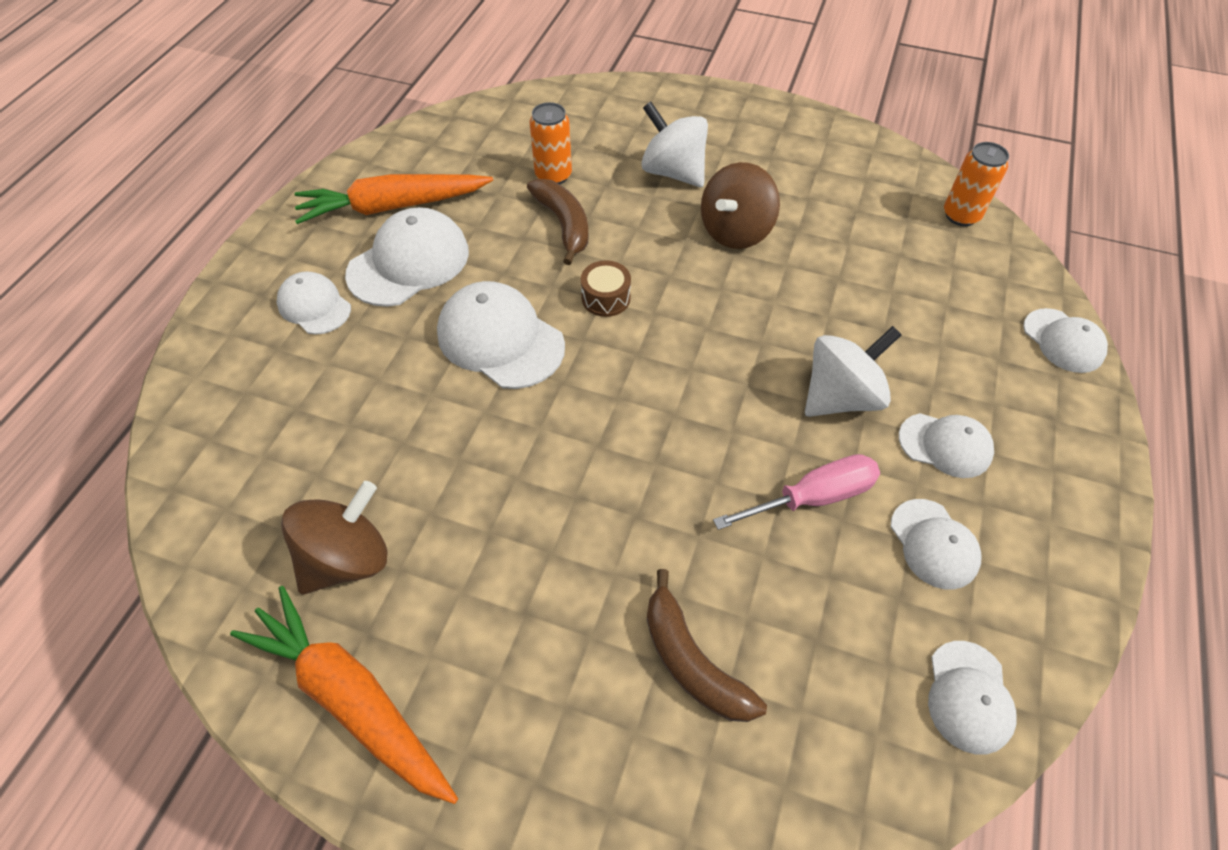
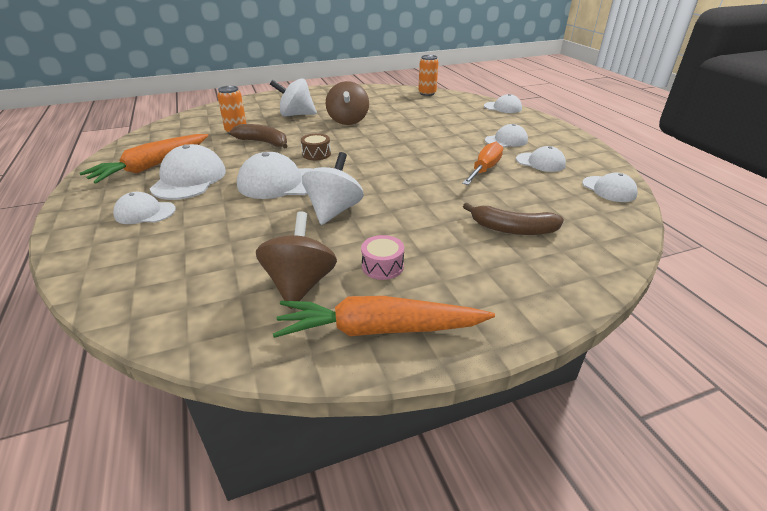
camera: 40 degrees left, 20 degrees down
(456, 599) = (382, 266): none -> pink drum
(812, 497) = (484, 169): pink screwdriver -> orange screwdriver
(841, 397) = (454, 143): white spinning top -> white spinning top (334, 211)

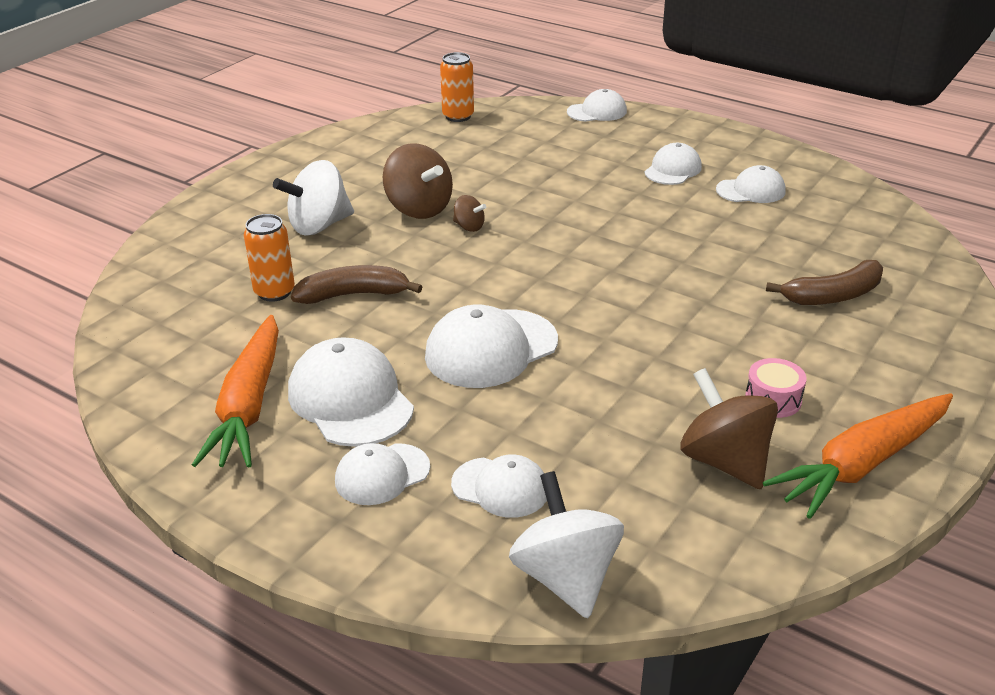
camera: 35 degrees left, 0 degrees up
(316, 154) = (466, 284): brown drum -> none
(334, 211) = (621, 358): white spinning top -> white spinning top (566, 577)
(358, 133) = (469, 227): none -> brown spinning top
(484, 169) = (705, 225): orange screwdriver -> none
(609, 189) = (859, 203): white cap -> white cap (500, 487)

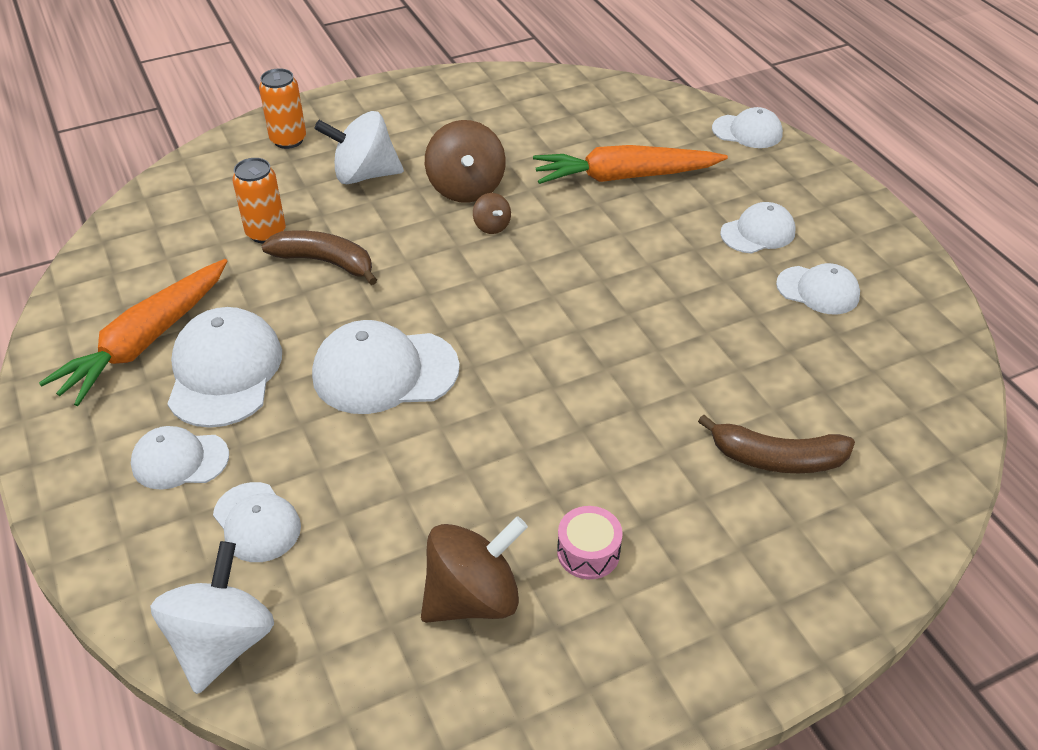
camera: 30 degrees right, 10 degrees up
(458, 116) = (601, 92): orange can -> orange can (288, 140)
(724, 461) = (473, 597): brown spinning top -> brown spinning top turned 60 degrees clockwise
(862, 464) = (602, 672): orange carrot -> orange carrot (624, 177)

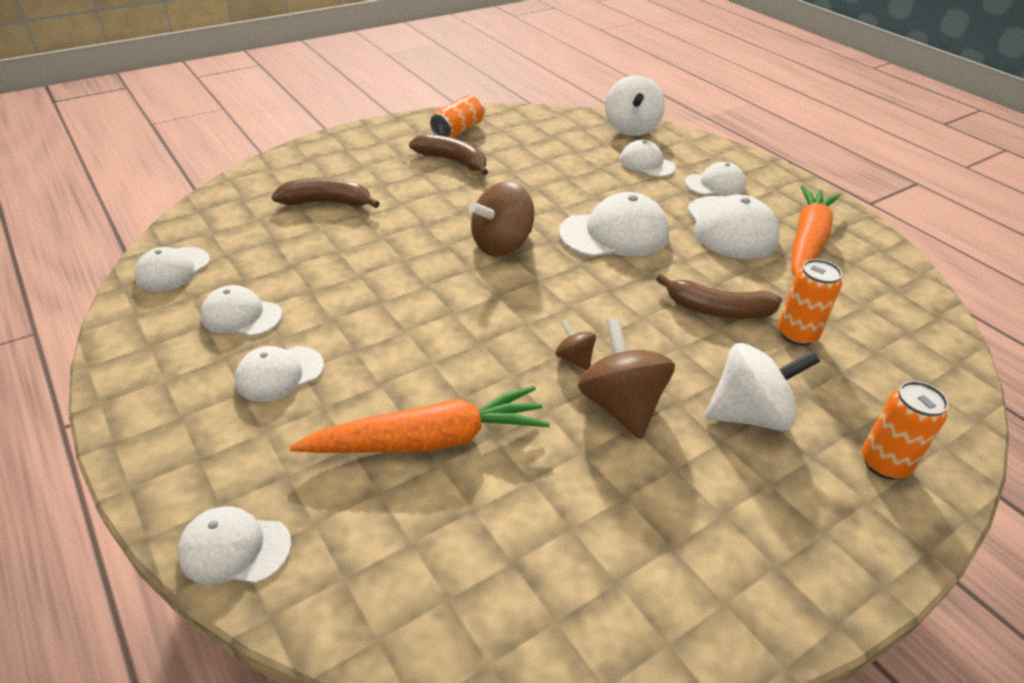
camera: 170 degrees right, 5 degrees down
(473, 597) = (513, 145): brown spinning top -> brown spinning top (502, 245)
(572, 658) = (458, 130): none -> orange can
(588, 552) = (453, 161): pink drum -> brown banana
(925, 354) = (173, 269): none -> white cap

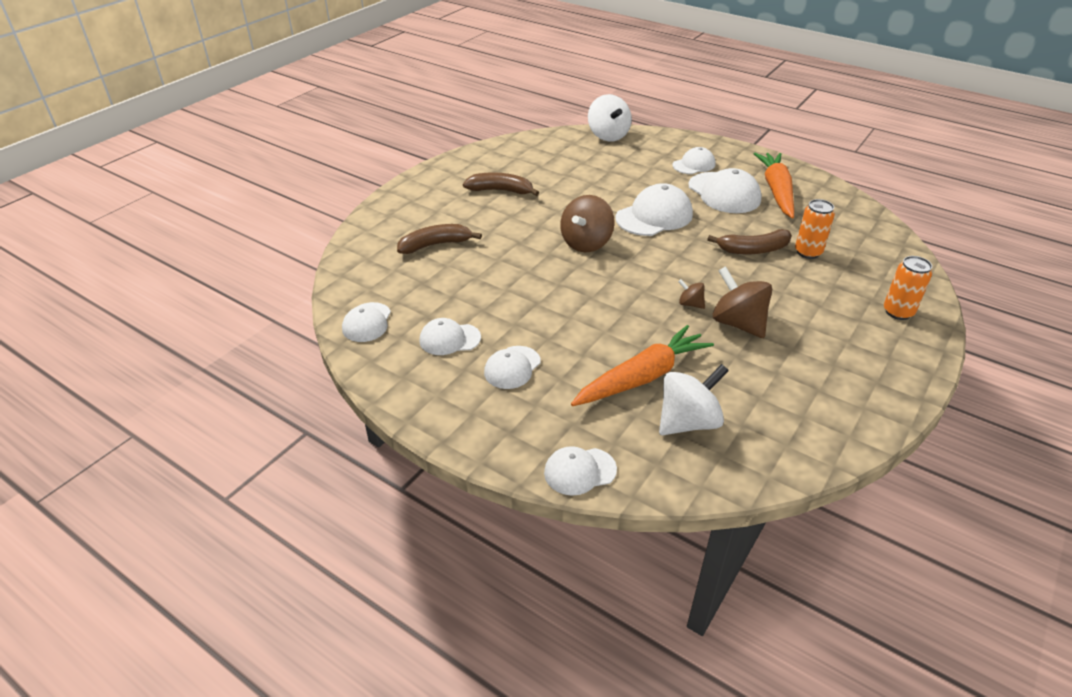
camera: 20 degrees left, 0 degrees up
(458, 130) = (484, 165): orange can -> none
(647, 163) = (638, 160): white cap -> none
(749, 415) = (812, 307): white spinning top -> white spinning top (688, 422)

